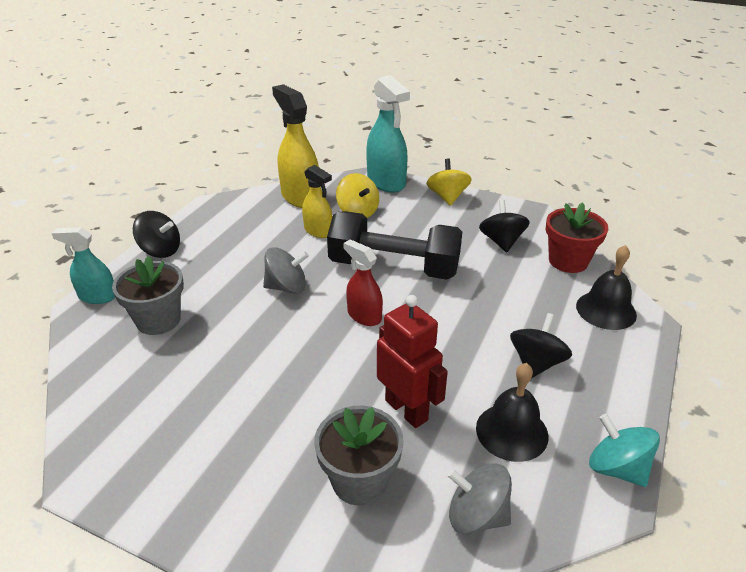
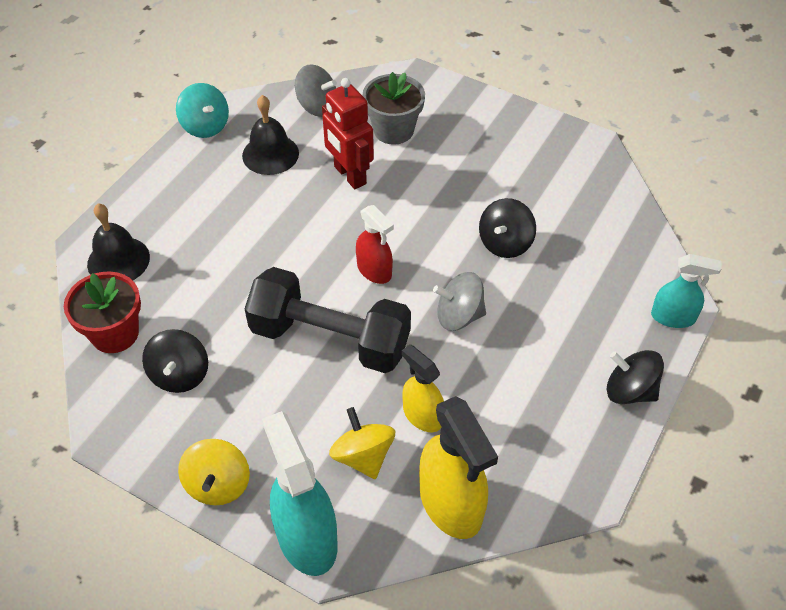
camera: 175 degrees left, 15 degrees up
(158, 320) = (591, 280): grey flower pot -> none
(536, 363) = (221, 208): black spinning top -> black spinning top (505, 243)

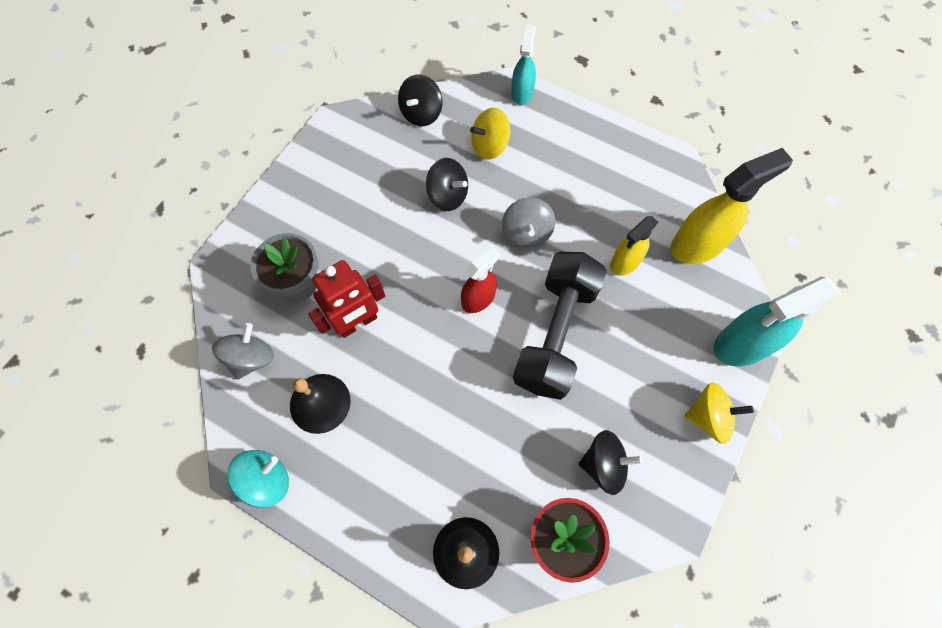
camera: 90 degrees left, 15 degrees up
(363, 456) = (666, 305): yellow spinning top -> yellow spinning top (490, 146)
(629, 391) = (589, 127): black spinning top -> black spinning top (421, 114)

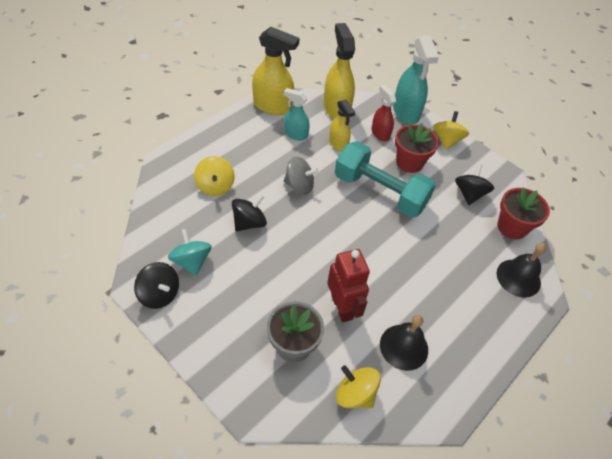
camera: 80 degrees left, 15 degrees down
(251, 358) = (355, 394): grey spinning top -> yellow spinning top
(267, 480) = (460, 397): turquoise spinning top -> turquoise spinning top (191, 261)
(421, 114) = (161, 221): black spinning top -> black spinning top (160, 294)
(478, 299) = (343, 226): red spray bottle -> red spray bottle (380, 133)
(522, 93) = (175, 155): turquoise spray bottle -> turquoise spray bottle (295, 134)
(555, 334) = (380, 192): black dumbbell -> turquoise dumbbell
(631, 366) = (409, 162): none -> red flower pot
(658, 166) = (273, 106): none -> yellow spray bottle

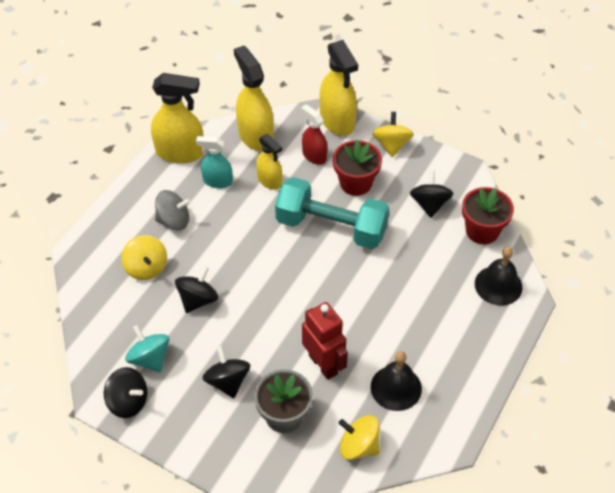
camera: 10 degrees left, 0 degrees up
(252, 299) = (227, 381): none -> black spinning top
(299, 186) = (240, 243): grey spinning top -> grey spinning top (174, 221)
(406, 112) = (337, 121): turquoise spray bottle -> yellow spray bottle

